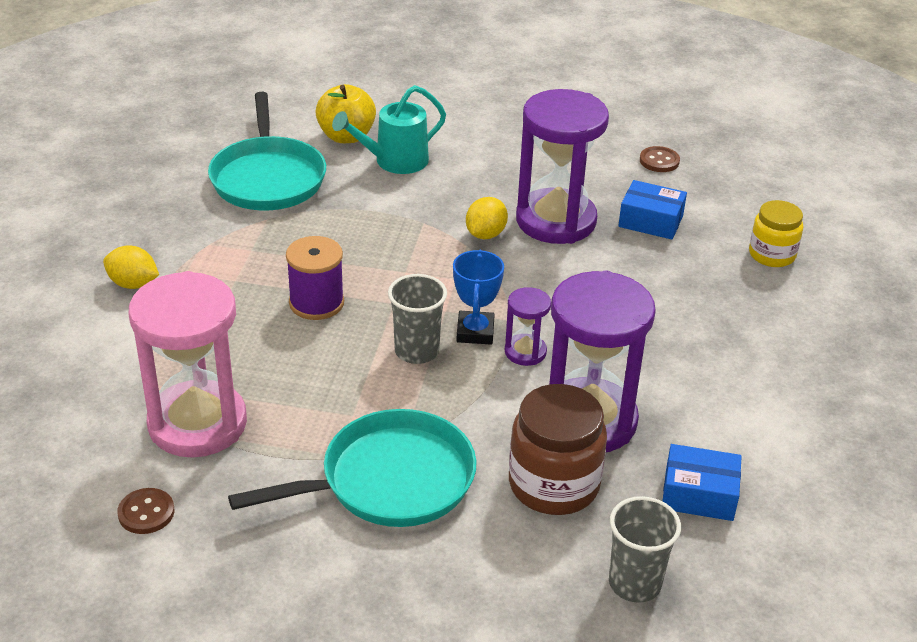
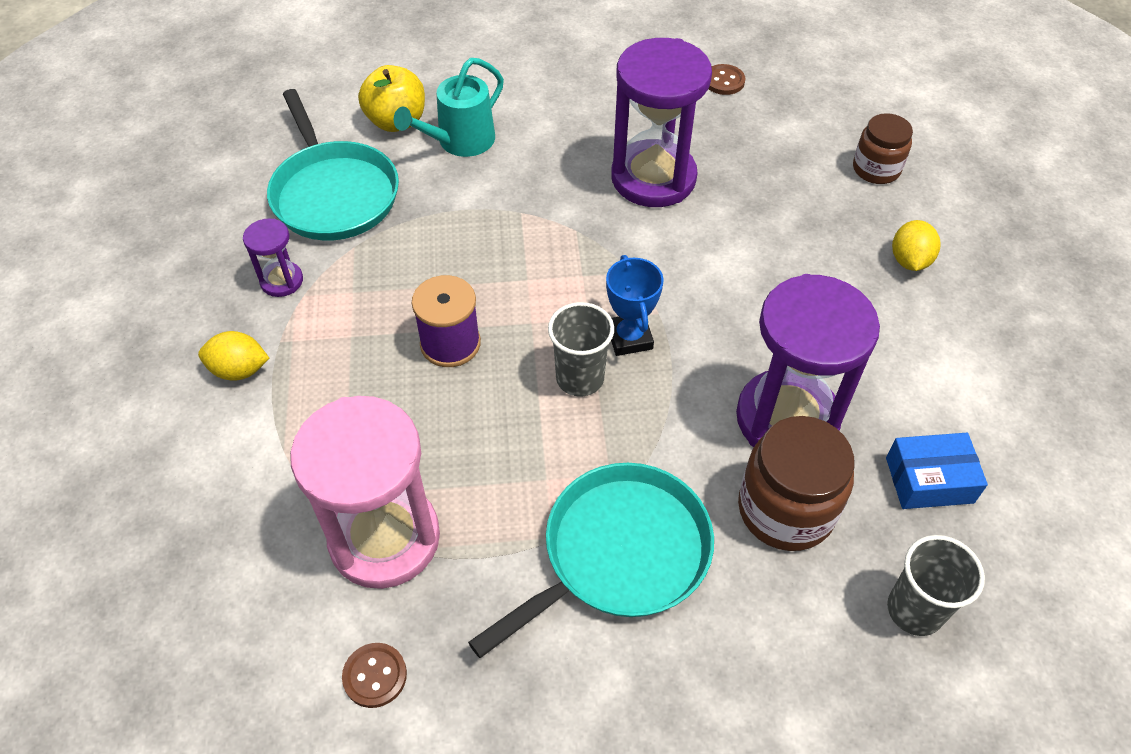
camera: 15 degrees left, 15 degrees up
(485, 234) = (590, 212): yellow lemon -> yellow lemon (909, 260)
(525, 352) = (690, 350): purple hourglass -> purple hourglass (282, 281)
(650, 221) = (745, 156): blue box -> none
(772, 254) = (876, 169): yellow jar -> brown jar

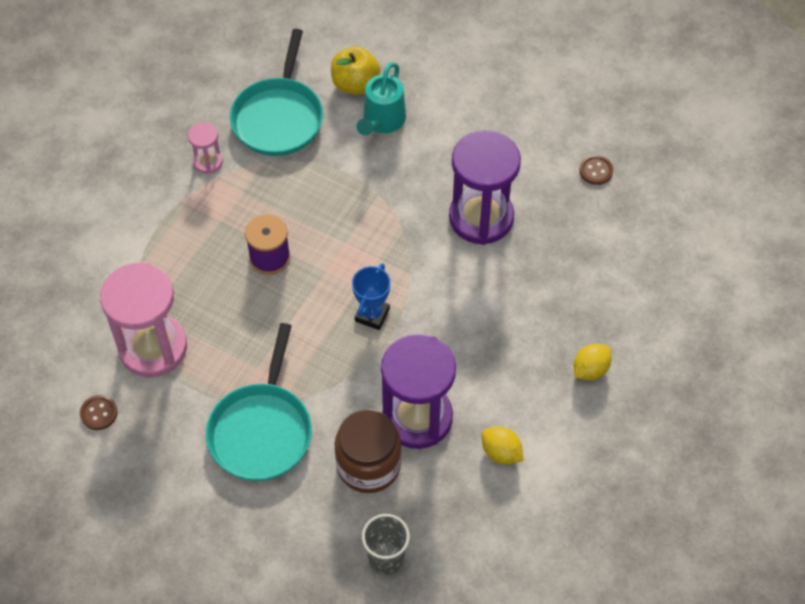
camera: 35 degrees right, 5 degrees up
(239, 370) = (148, 206): yellow lemon -> yellow lemon (501, 452)
(282, 281) = (208, 162): purple hourglass -> pink hourglass
(459, 142) = (382, 122): turquoise watering can -> turquoise watering can turned 60 degrees counterclockwise
(580, 378) = (323, 322): grey cup -> none
(619, 553) = (261, 431): turquoise pan -> turquoise pan turned 105 degrees clockwise
(876, 169) = (635, 295): brown jar -> none
(929, 480) = (463, 501): blue box -> none

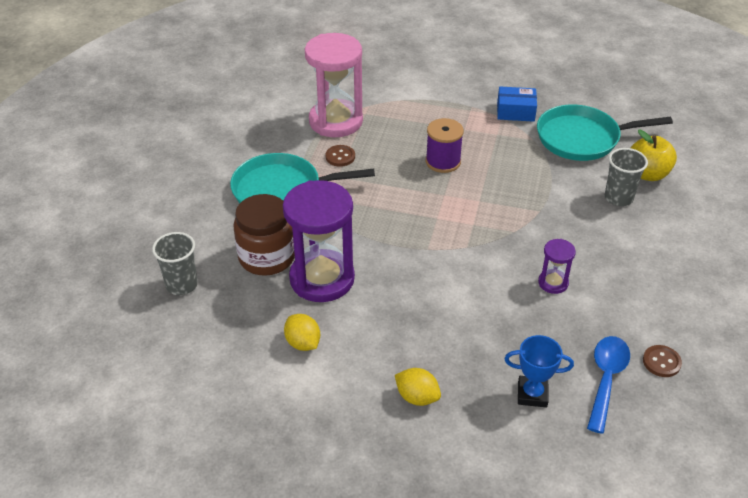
camera: 75 degrees right, 15 degrees down
(99, 413) = (272, 109): brown button -> brown button (340, 157)
(208, 162) = (515, 111): pink hourglass -> blue box
(372, 315) = (414, 231): blue trophy -> blue trophy (532, 394)
(382, 122) = (618, 198): turquoise watering can -> grey cup
(481, 217) = (553, 283): purple hourglass -> purple hourglass, size x0.46
(501, 452) = (303, 343): yellow lemon -> yellow lemon turned 60 degrees counterclockwise
(604, 218) = (606, 379): none -> blue spoon

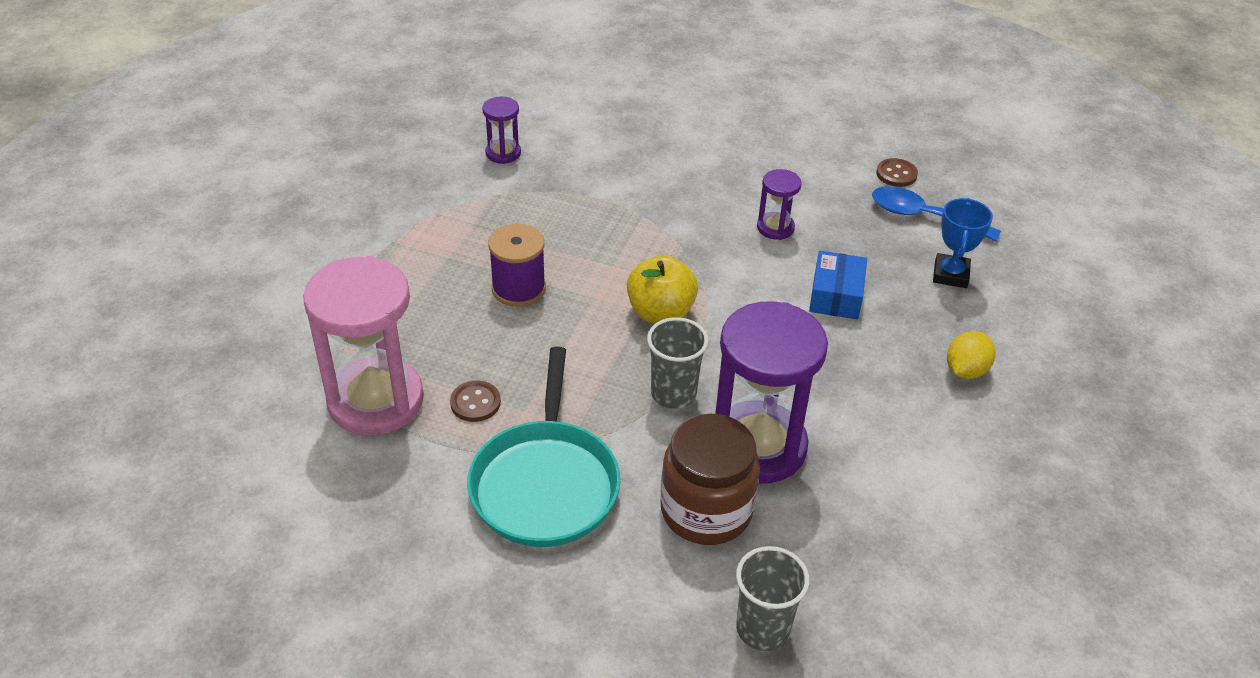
camera: 85 degrees left, 0 degrees up
(303, 343) = (883, 476): yellow lemon -> none
(515, 111) = (422, 200): blue box -> blue box (836, 296)
(582, 138) = (503, 153): turquoise pan -> purple hourglass
(618, 198) = (629, 148): grey cup -> grey cup (673, 393)
(647, 174) = (589, 117): yellow apple -> yellow apple (660, 312)

